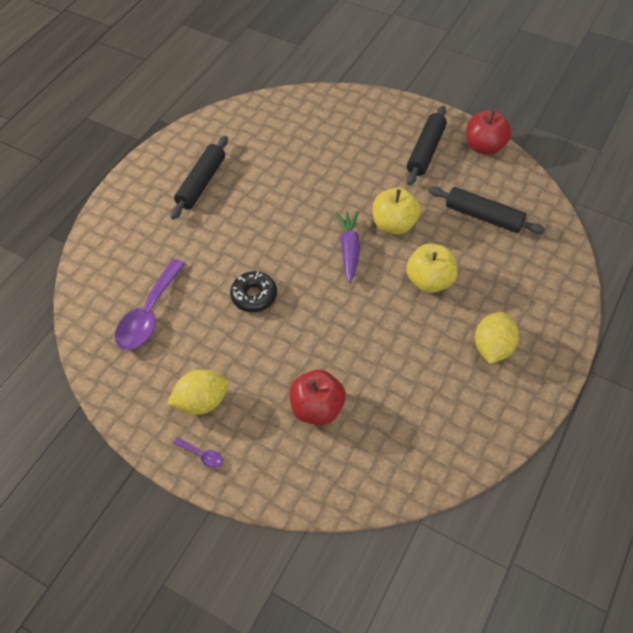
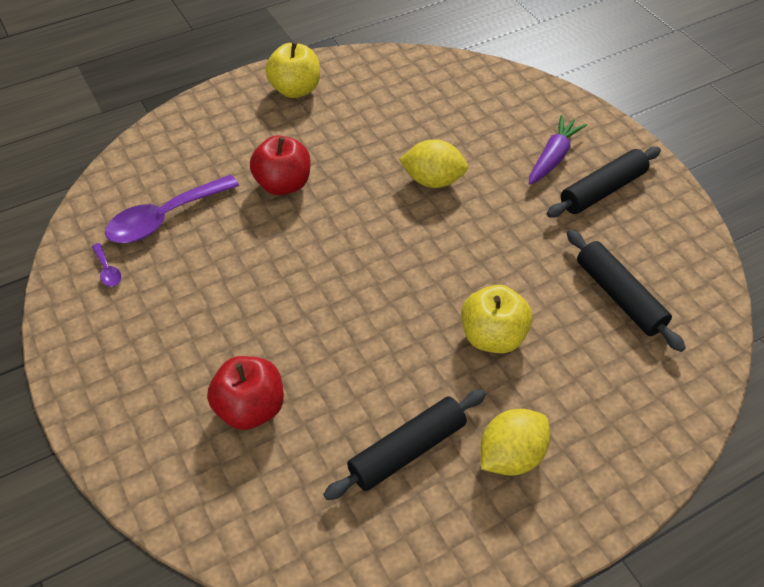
camera: 30 degrees right, 5 degrees down
(201, 183) = (323, 115): black rolling pin -> black rolling pin (407, 450)
(202, 401) = (141, 333): yellow lemon -> yellow lemon (433, 180)
(202, 455) = (95, 389): purple spoon -> purple spoon (108, 270)
(254, 296) = (282, 253): black donut -> none
(349, 249) = (425, 255): purple carrot -> purple carrot (553, 157)
(394, 224) = (499, 253): yellow apple -> yellow apple (295, 90)
(484, 147) = (682, 217): red apple -> red apple (283, 184)

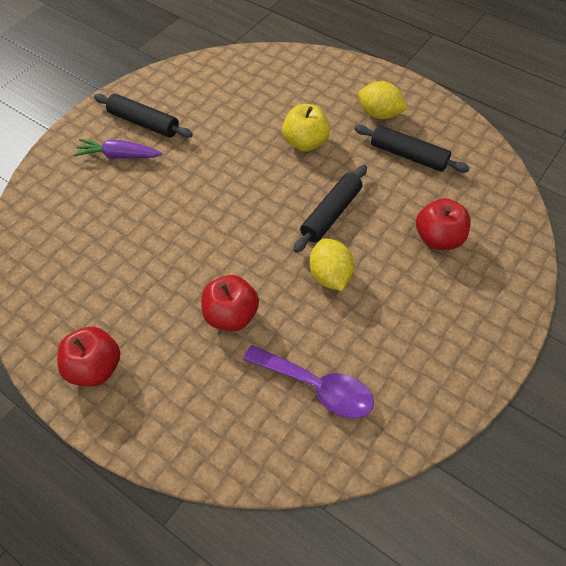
camera: 115 degrees left, 5 degrees up
(108, 270) = (395, 396): purple spoon -> none
(295, 90) = (95, 368): yellow apple -> red apple
(433, 180) = (178, 217): yellow lemon -> yellow lemon (330, 276)
(619, 296) = (238, 97): black rolling pin -> black rolling pin (331, 214)

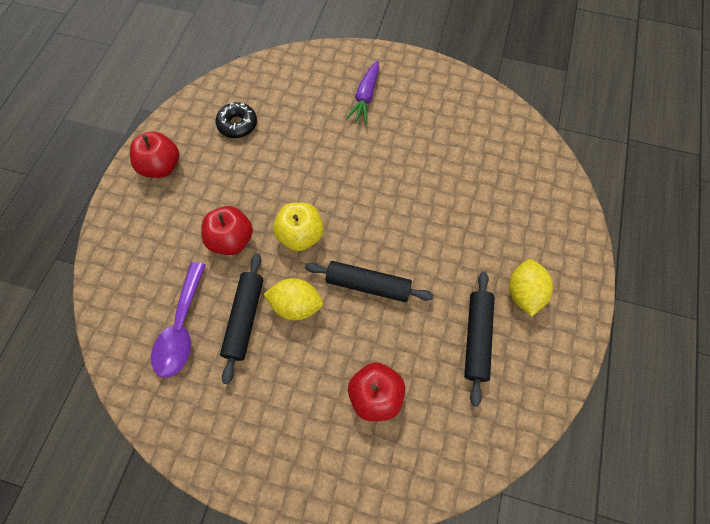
camera: 70 degrees right, 10 degrees up
(82, 275) = (237, 124): none -> black donut
(119, 156) = (365, 97): purple carrot -> purple carrot turned 150 degrees counterclockwise
(144, 123) = (411, 99): black rolling pin -> black rolling pin (245, 318)
(305, 143) = (448, 235): yellow apple -> yellow apple (300, 235)
(330, 276) = (296, 305): yellow lemon -> yellow lemon turned 45 degrees clockwise

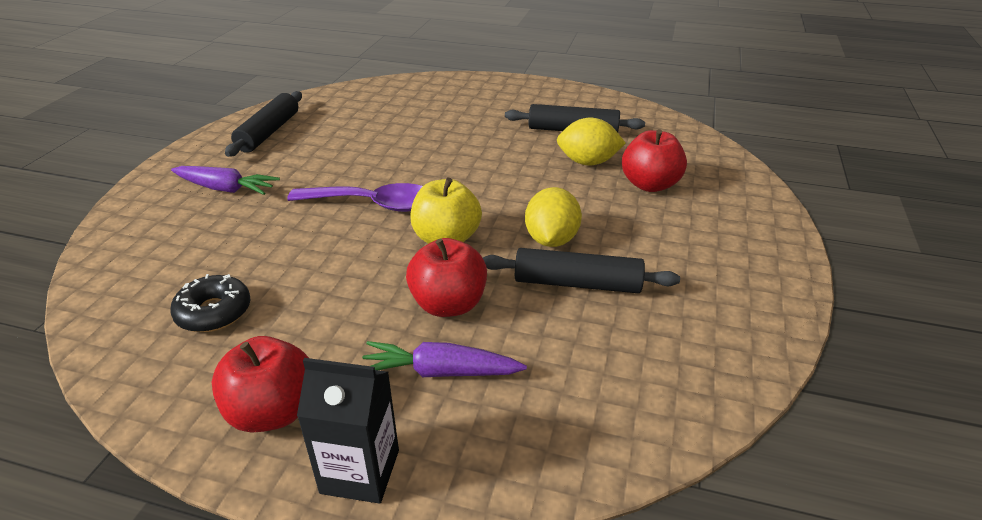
camera: 90 degrees left, 30 degrees down
(119, 208) = (360, 471): none -> black carton
(176, 238) = (440, 372): none -> purple carrot
(181, 328) = (604, 348): purple spoon -> purple spoon (374, 204)
(368, 285) = (519, 188): black rolling pin -> black rolling pin (269, 132)
(523, 293) = (522, 107): yellow lemon -> yellow lemon (588, 162)

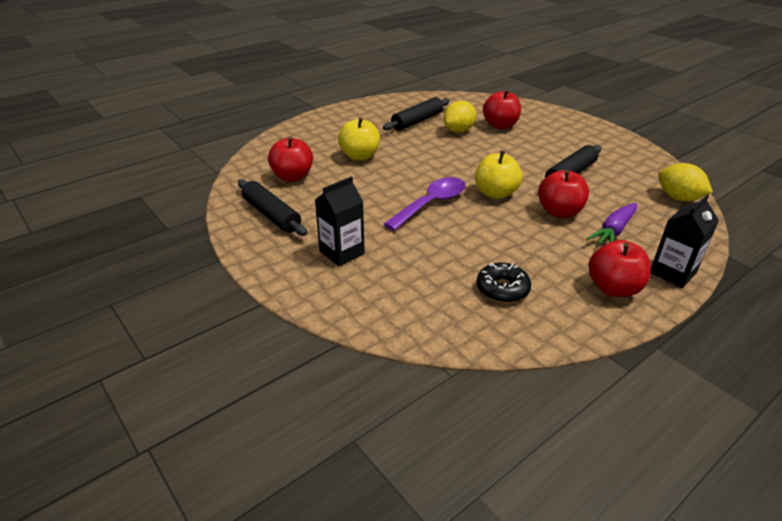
camera: 55 degrees left, 0 degrees up
(225, 189) = (342, 252): purple carrot -> black carton
(352, 115) = (292, 177): none -> red apple
(437, 130) = (359, 156): none -> yellow apple
(551, 240) = (526, 167): yellow lemon -> yellow lemon (678, 198)

